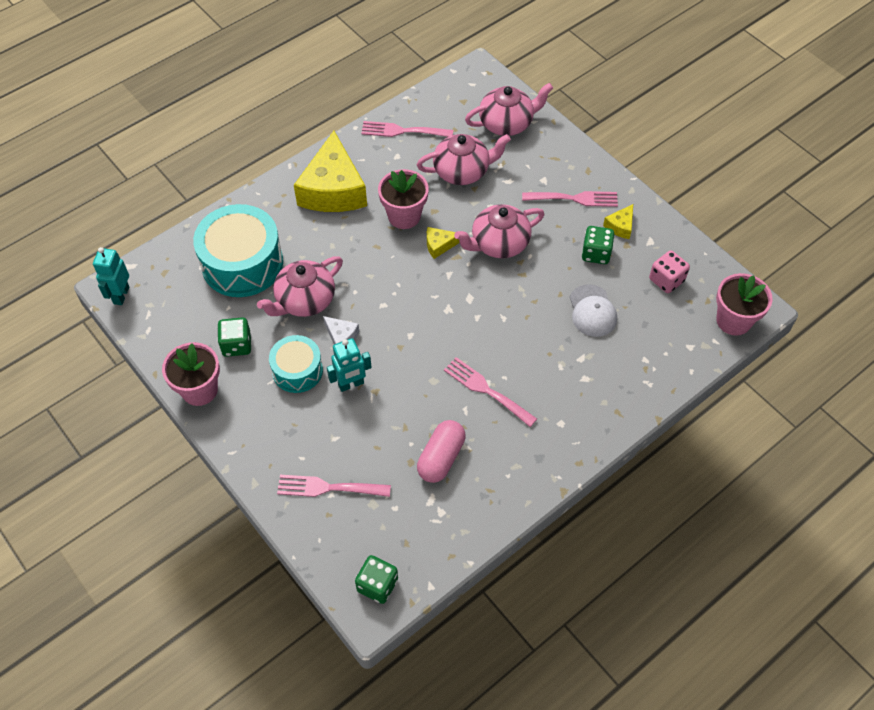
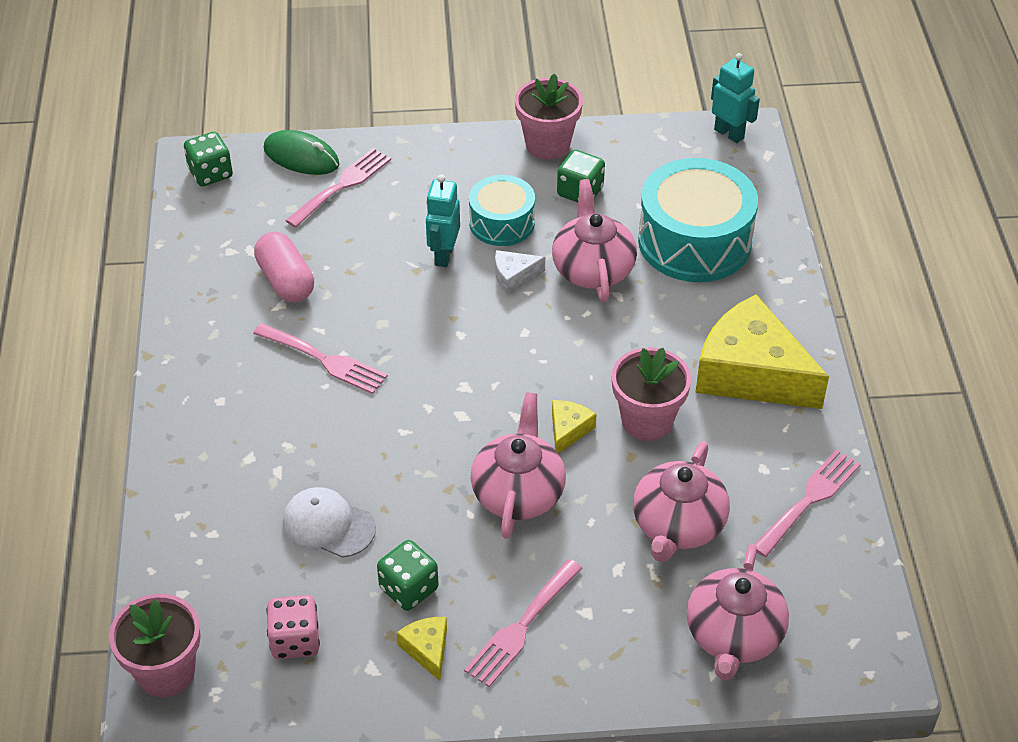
camera: 125 degrees right, 10 degrees down
(317, 536) = (301, 157): none -> green mouse
(486, 390) = (325, 360): pink fork -> pink fork turned 45 degrees clockwise

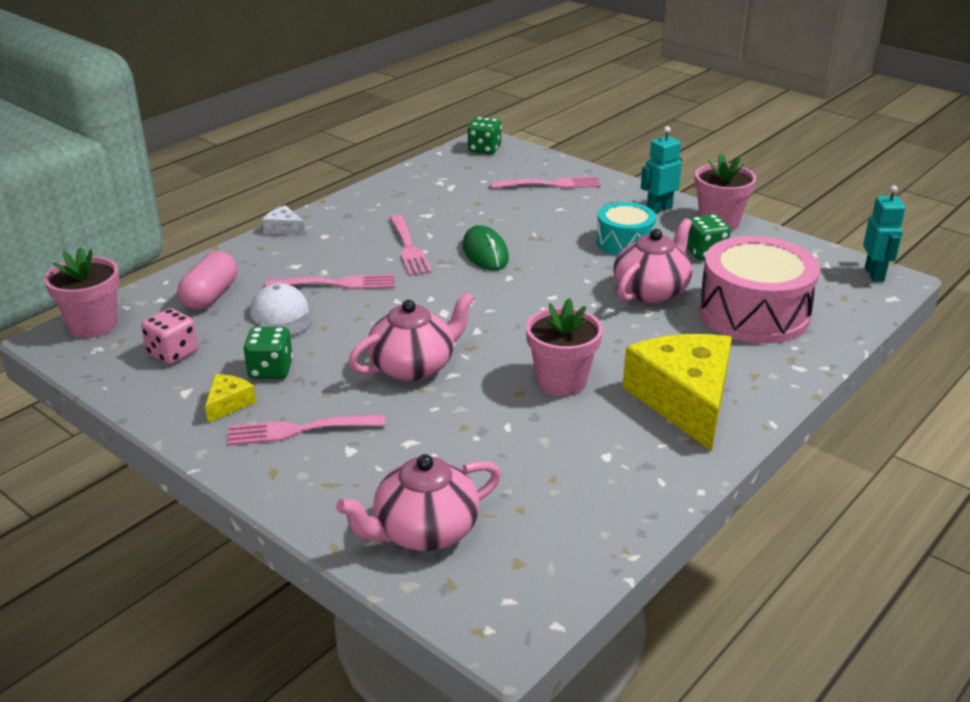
camera: 45 degrees right, 15 degrees down
(286, 281) = (447, 207): pink capsule -> pink capsule (210, 296)
(301, 157) = (547, 164): green mouse -> green mouse (485, 252)
(443, 255) = (560, 239): turquoise robot -> turquoise robot (659, 209)
(514, 276) = (590, 269): white cheese -> white cheese (284, 229)
(568, 430) = (499, 356): yellow cheese -> none
(677, 526) = (488, 446): pink teapot -> none
(694, 241) = (753, 313): turquoise drum -> pink drum
(809, 499) = (613, 494): pink fork -> pink fork (337, 283)

